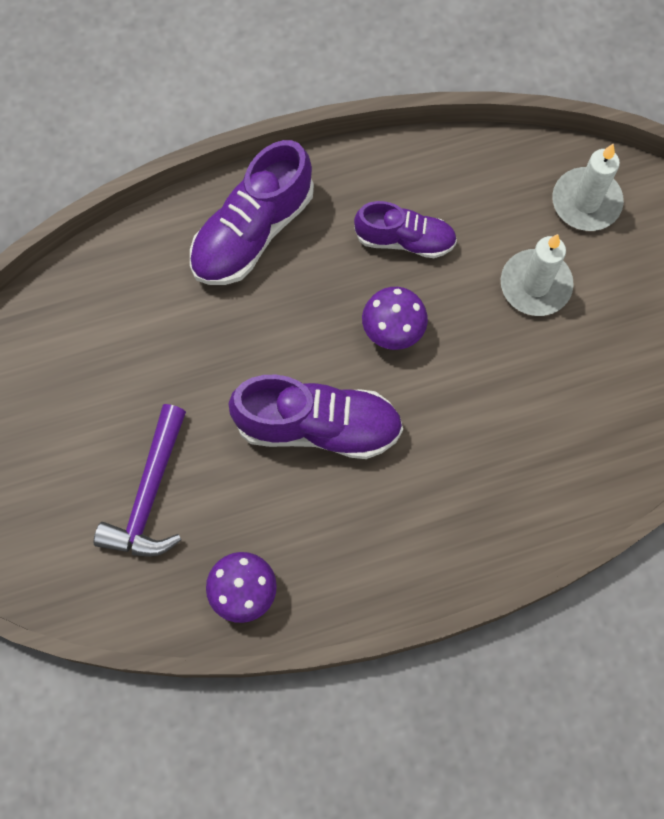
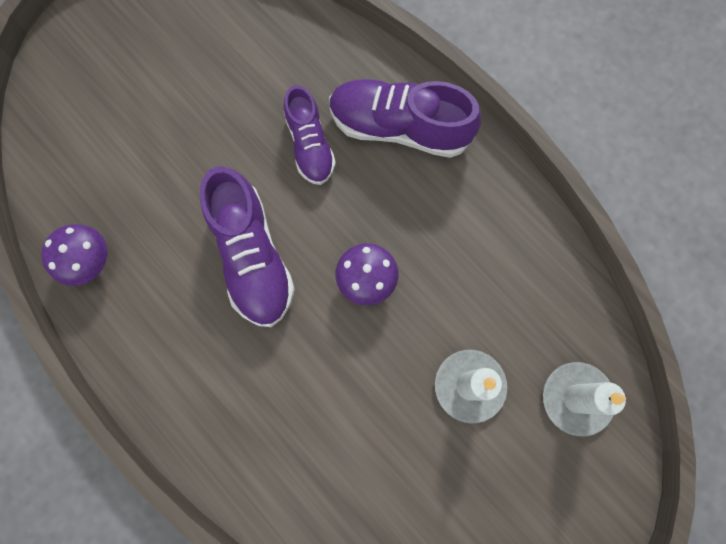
camera: 65 degrees right, 5 degrees up
(150, 494) = (140, 154): purple hammer -> none
(405, 240) = (455, 253): purple shoe -> purple shoe (310, 145)

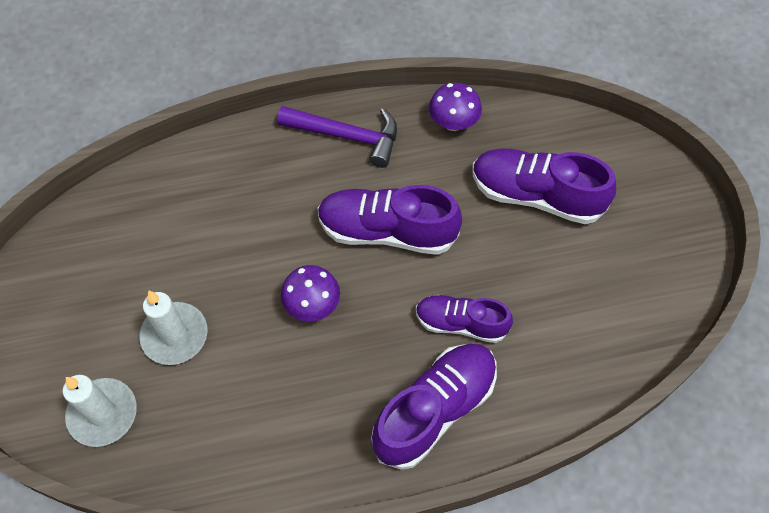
camera: 120 degrees right, 15 degrees down
(140, 144) = (536, 196): none -> purple shoe
(160, 360) = (346, 136): none -> purple hammer

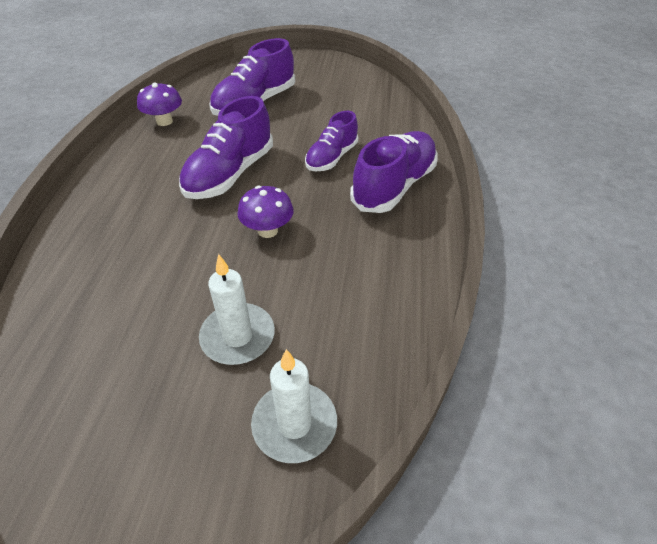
camera: 70 degrees left, 15 degrees down
(346, 136) = (123, 174): purple hammer -> none
(435, 410) = (394, 186): purple shoe -> purple shoe turned 60 degrees clockwise

